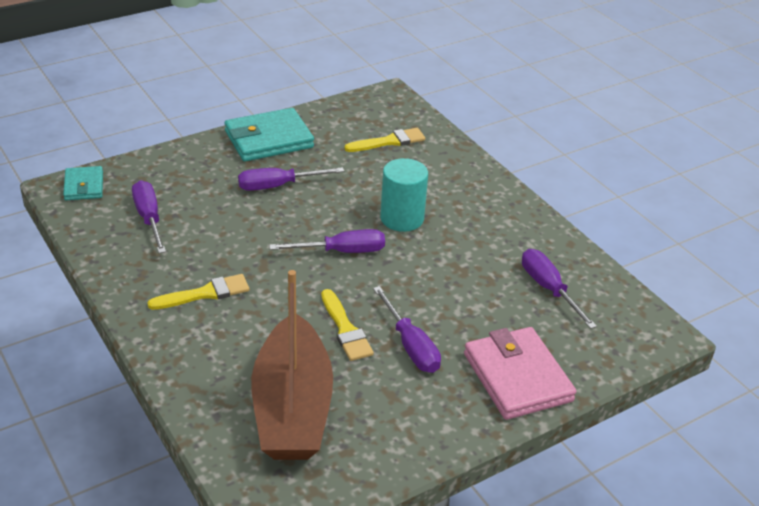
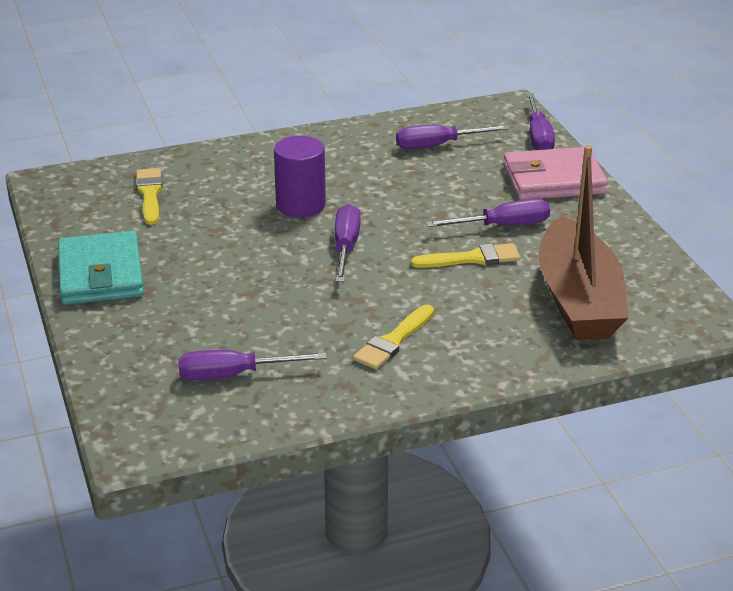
camera: 75 degrees left, 5 degrees down
(84, 186) = (137, 428): turquoise wallet -> none
(205, 293) = (393, 341): yellow brush -> yellow brush turned 135 degrees counterclockwise
(278, 186) = (205, 276): purple screwdriver -> purple screwdriver (538, 136)
(292, 407) = (578, 300): brown boat -> brown boat turned 75 degrees clockwise
(402, 218) = (300, 205): turquoise cylinder -> purple cylinder

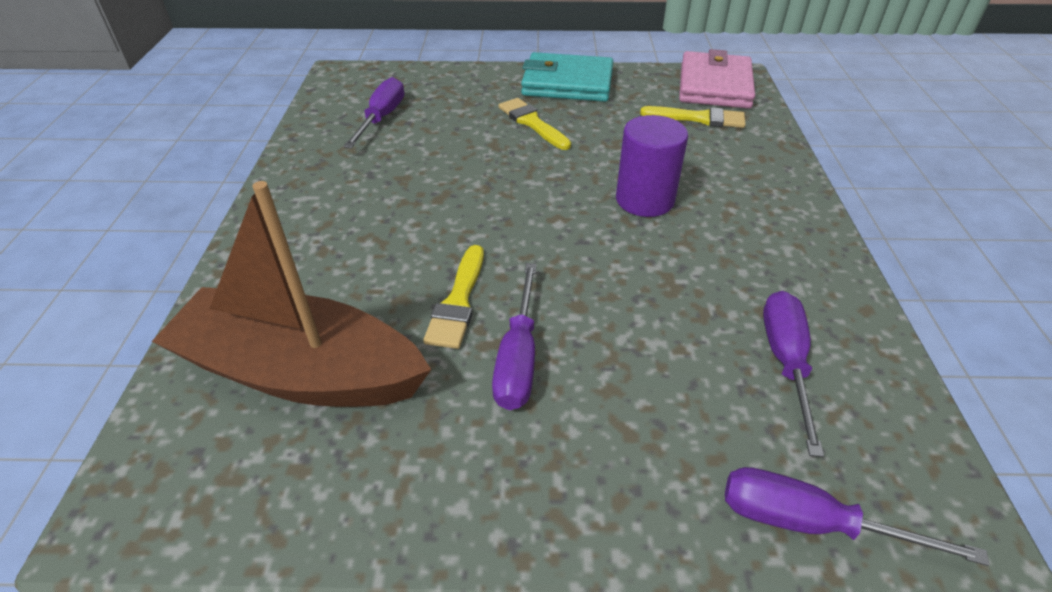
camera: 110 degrees right, 10 degrees up
(346, 247) = (539, 212): purple screwdriver -> none
(393, 341) = (353, 203): yellow brush -> yellow brush (532, 123)
(553, 180) = (633, 478): pink wallet -> pink wallet (714, 86)

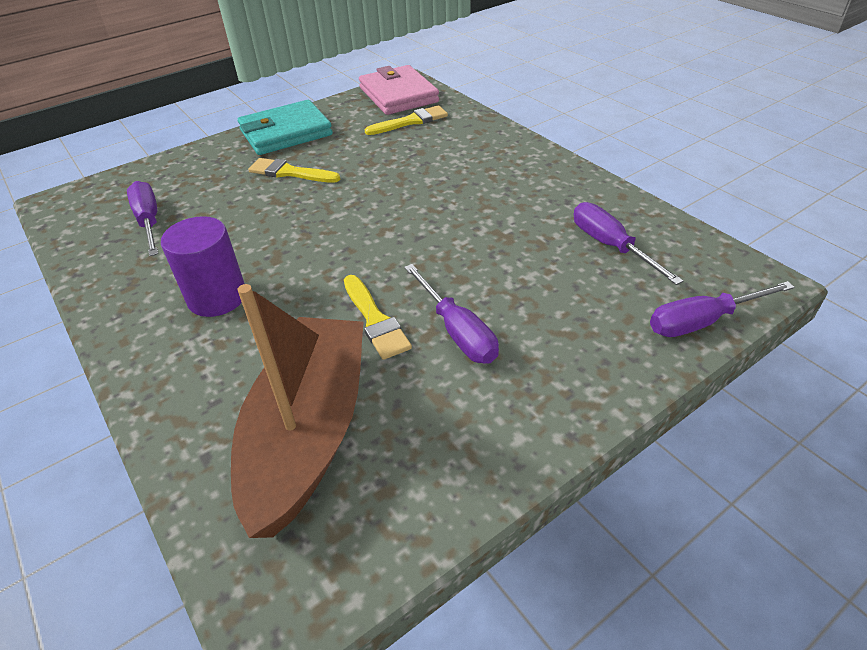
camera: 35 degrees left, 0 degrees up
(301, 372) = (309, 432): brown boat -> brown boat turned 120 degrees clockwise
(644, 200) = (431, 191): purple cylinder -> purple cylinder (217, 297)

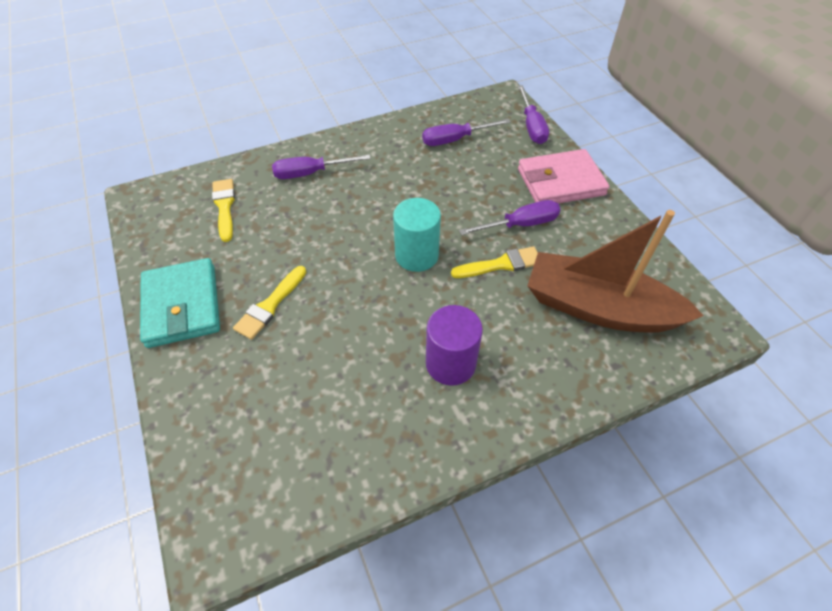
camera: 80 degrees left, 10 degrees up
(149, 221) = (306, 431): purple screwdriver -> purple screwdriver (311, 173)
(374, 248) = (416, 255): none -> turquoise cylinder
(398, 95) = (161, 208): pink wallet -> pink wallet (560, 182)

